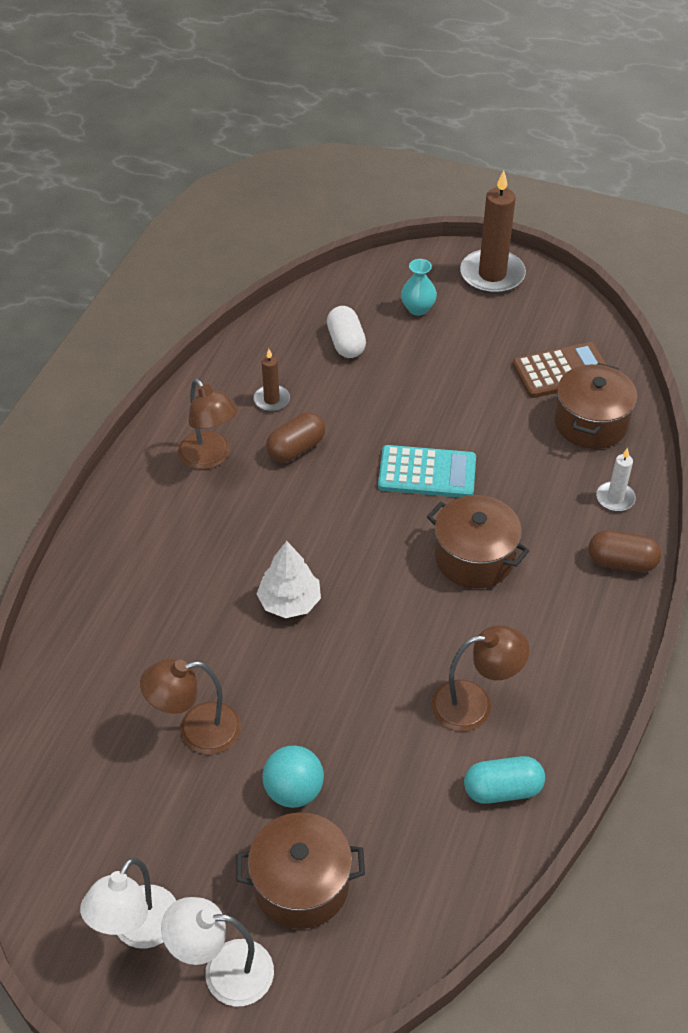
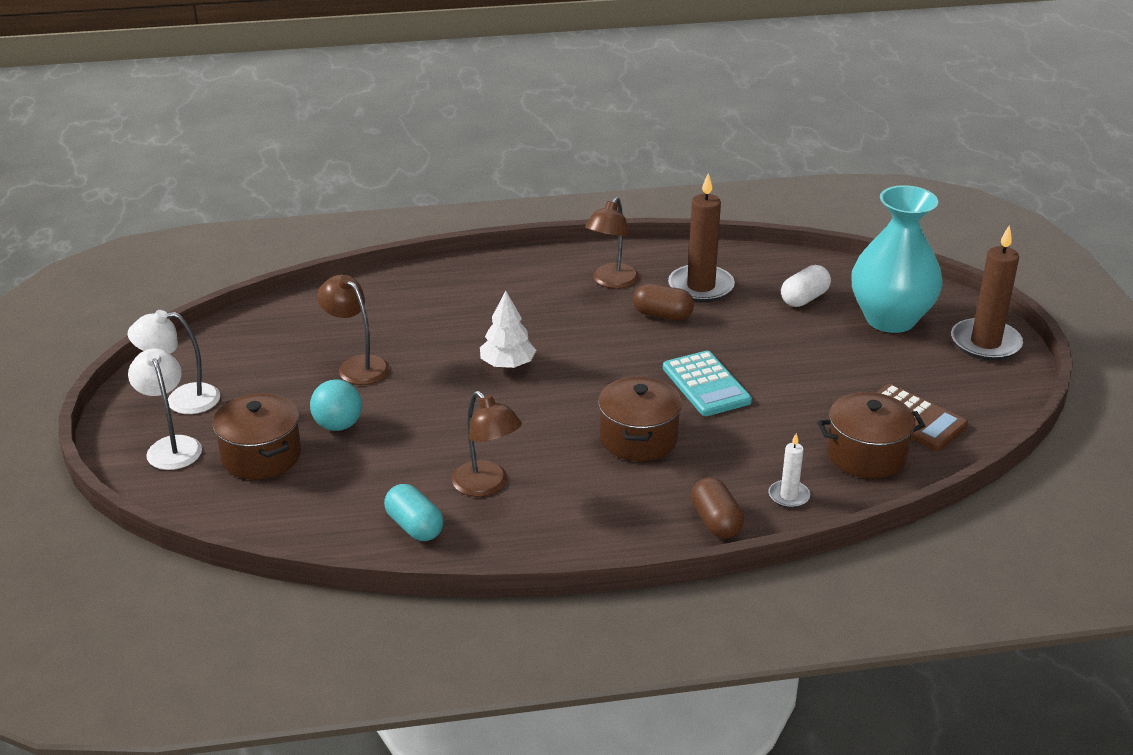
camera: 60 degrees right, 15 degrees down
(271, 400) = (701, 287): brown candle -> brown candle, size x1.94
(418, 309) = (890, 319): turquoise vase -> turquoise vase, size x2.42

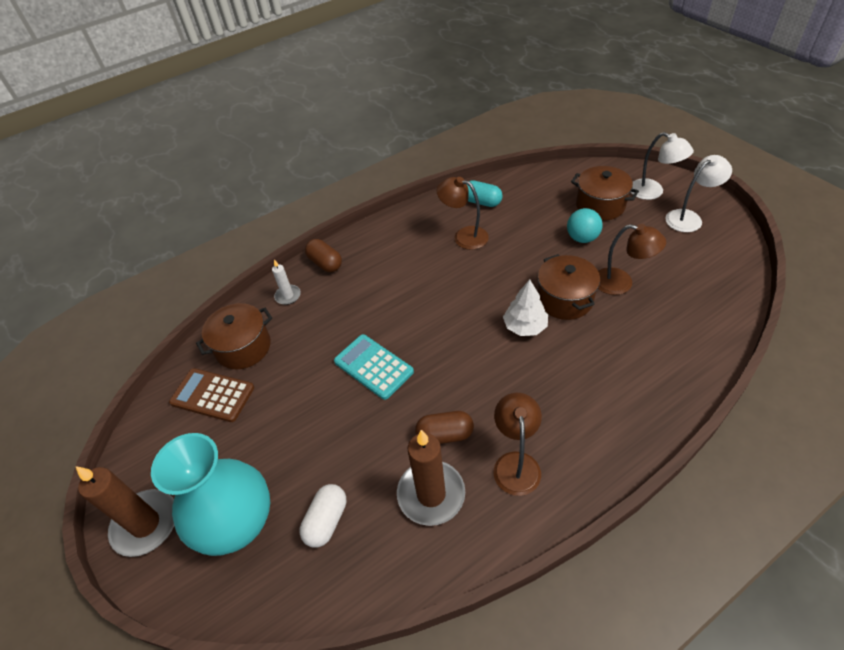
camera: 160 degrees right, 15 degrees up
(638, 438) = (397, 301): brown pot -> brown pot (564, 299)

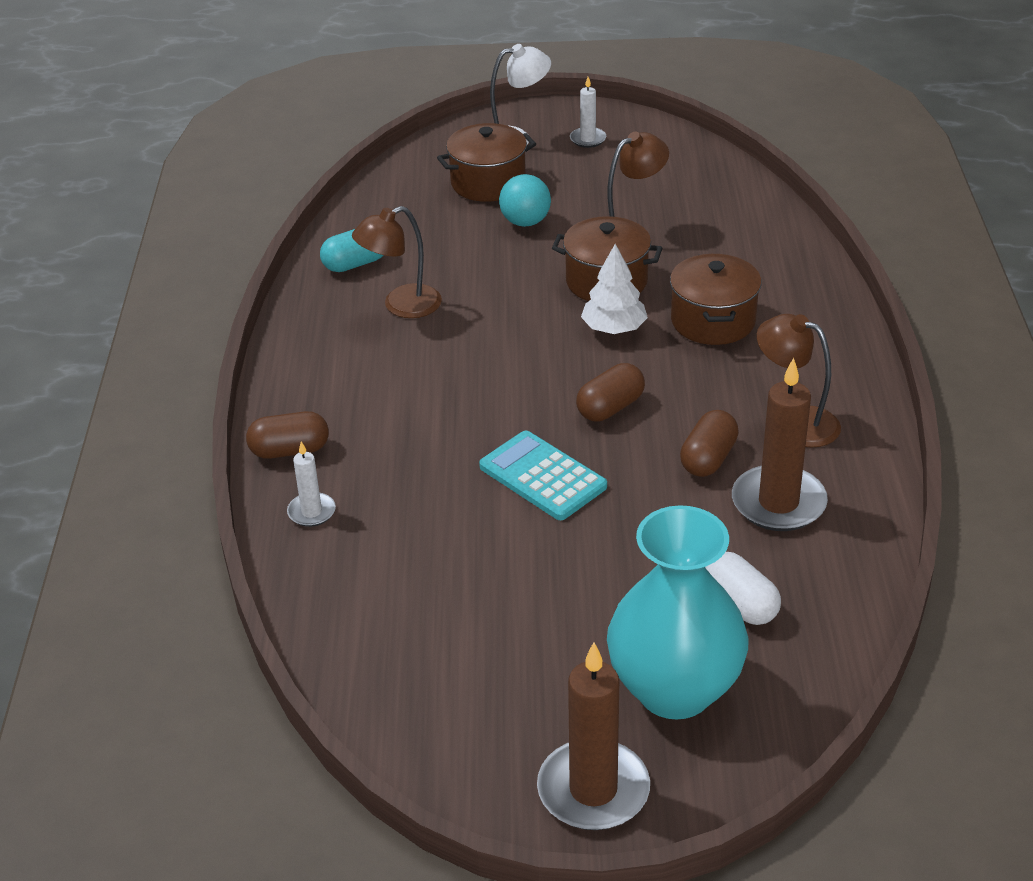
camera: 60 degrees left, 10 degrees down
(212, 395) = (425, 654): brown calculator -> none
(243, 347) = (365, 593): brown pot -> brown pot (713, 321)
(373, 366) = (542, 477): turquoise calculator -> turquoise calculator turned 60 degrees clockwise
(453, 363) = (610, 408): none -> brown capsule
(689, 218) = (588, 139): white lamp -> white candle

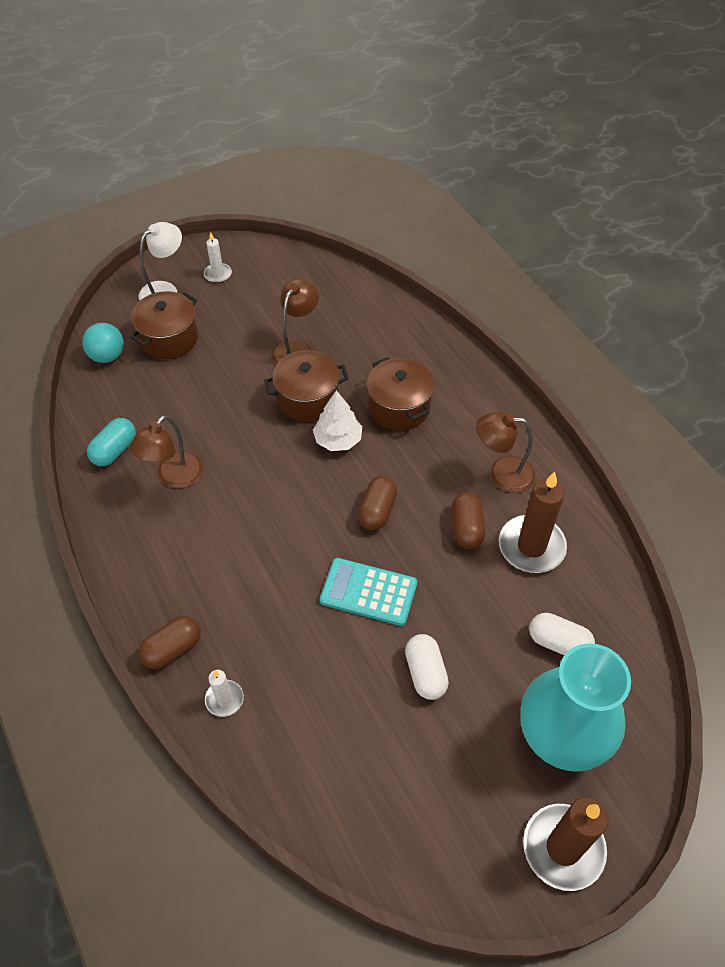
camera: 30 degrees left, 15 degrees up
(525, 222) = (218, 366): turquoise ball -> turquoise ball (107, 356)
(553, 572) = (425, 673): none -> white capsule

